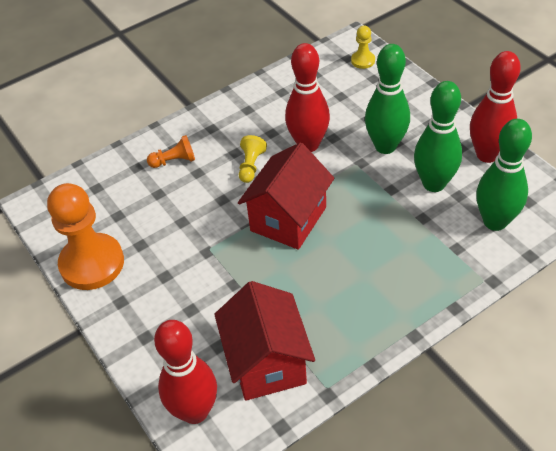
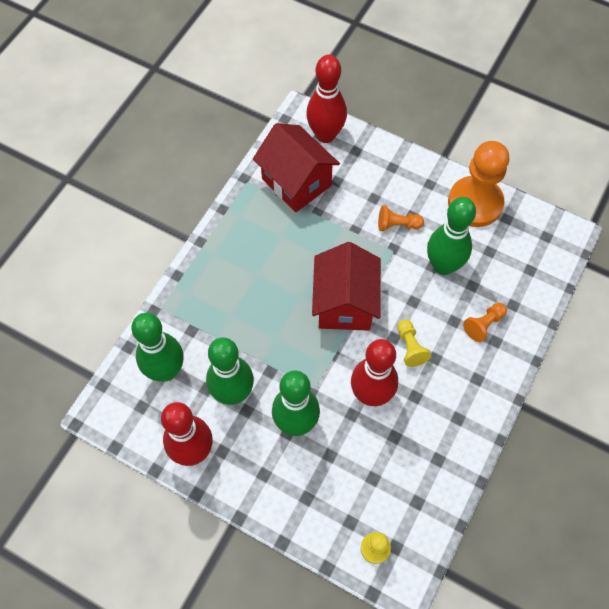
camera: 150 degrees right, 15 degrees up
(171, 218) = (443, 266): none -> green bowling pin
(186, 271) = (397, 225): none -> orange pawn

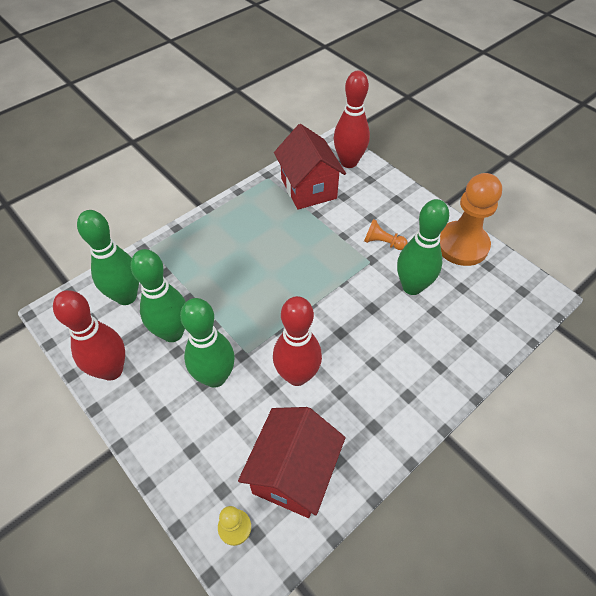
camera: 20 degrees right, 10 degrees down
(344, 303) = (307, 290): red house -> red house (293, 473)
(410, 347) = (352, 346): yellow pawn -> none
(484, 325) = (433, 348): orange pawn -> none

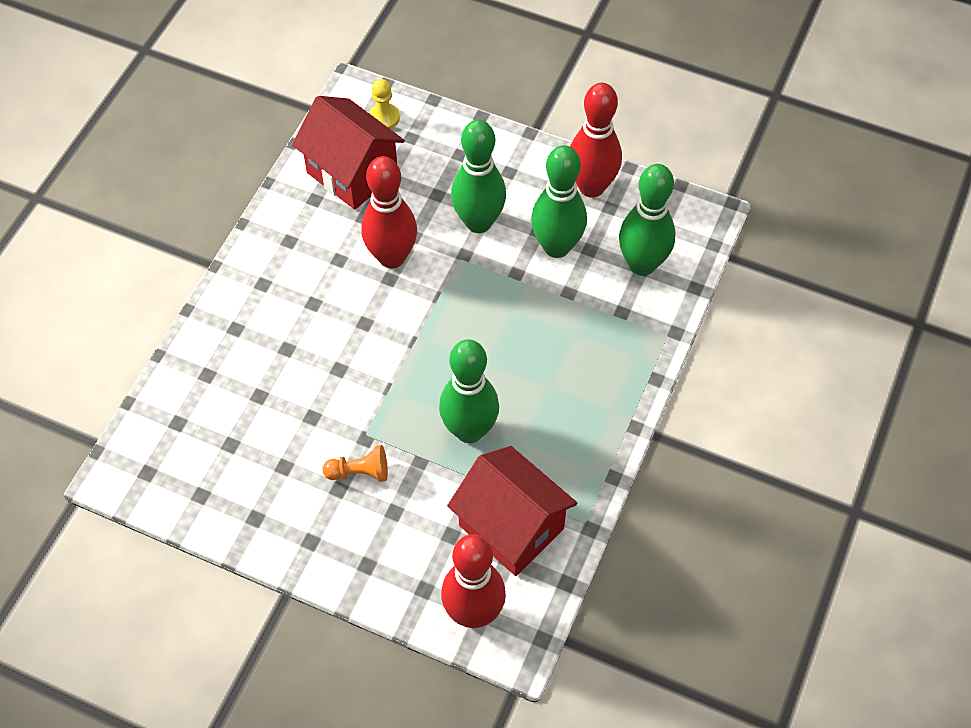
camera: 155 degrees right, 5 degrees up
(293, 473) = (352, 173): red house -> red house turned 45 degrees counterclockwise
(412, 286) = (297, 418): green bowling pin -> green bowling pin (469, 430)
(461, 245) = (245, 515): orange pawn -> none

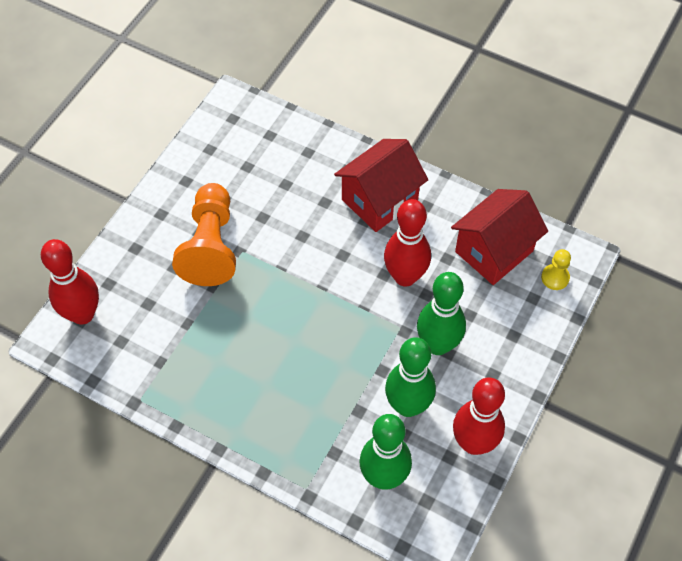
camera: 95 degrees right, 0 degrees up
(359, 472) = (210, 246): orange pawn -> orange pawn, size x2.20
(469, 430) = (234, 322): green bowling pin -> none
(511, 527) = (146, 345): red house -> red house (380, 200)

